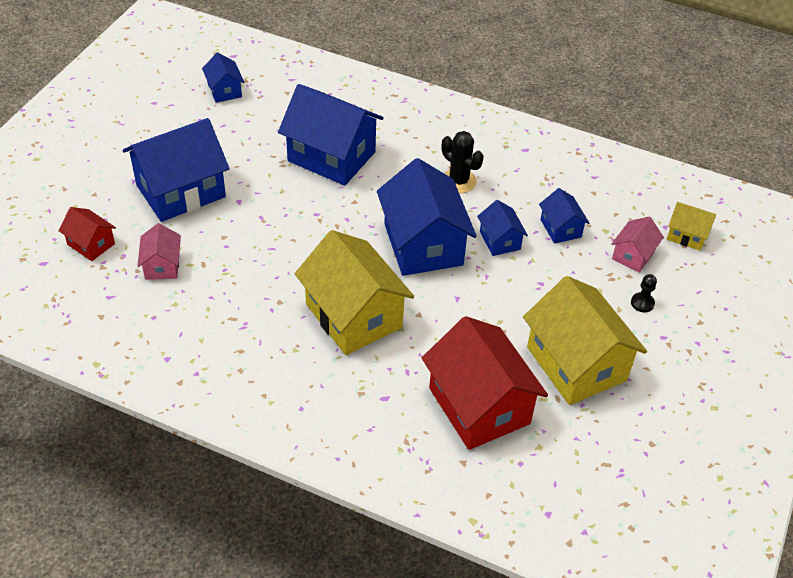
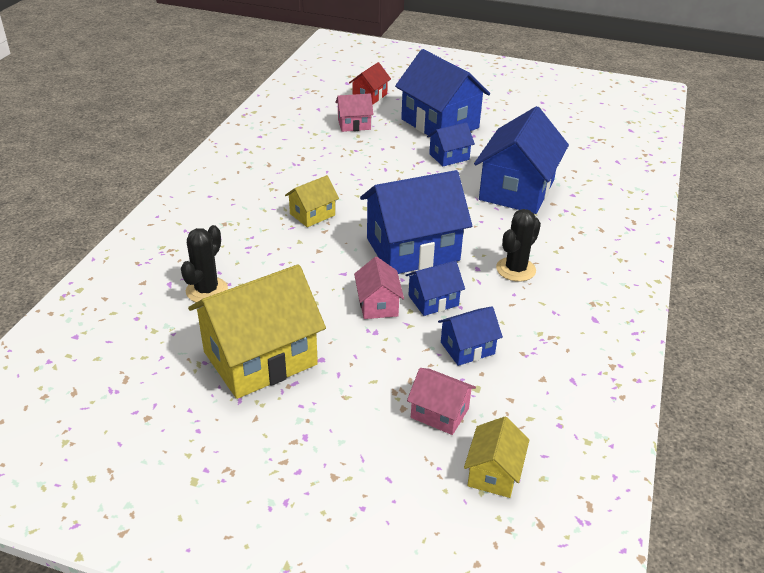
camera: 85 degrees right, 10 degrees down
(224, 90) = (578, 130): blue house -> blue house (449, 157)
(353, 316) = (312, 214): yellow house -> yellow house, size x0.49
(479, 406) = (207, 290): red house -> black cactus
(504, 278) = (378, 304): none -> pink house
(642, 303) = (358, 418): black pawn -> none

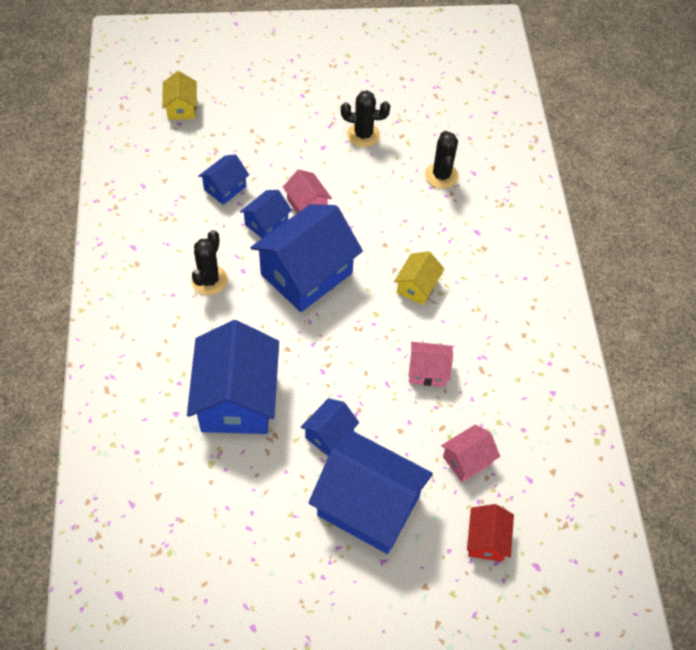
camera: 155 degrees right, 20 degrees up
(260, 358) = (363, 135): yellow house -> black cactus
(439, 413) = (227, 134): pink house -> pink house (428, 371)

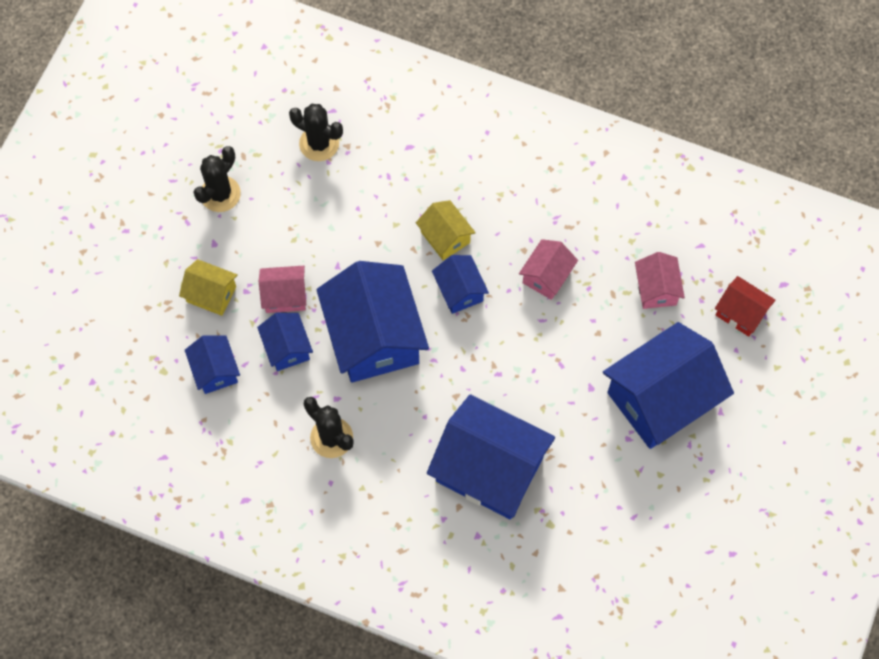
camera: 60 degrees left, 10 degrees up
(181, 108) = (69, 369): yellow house -> yellow house (211, 294)
(329, 434) = (571, 399): blue house -> blue house (460, 291)

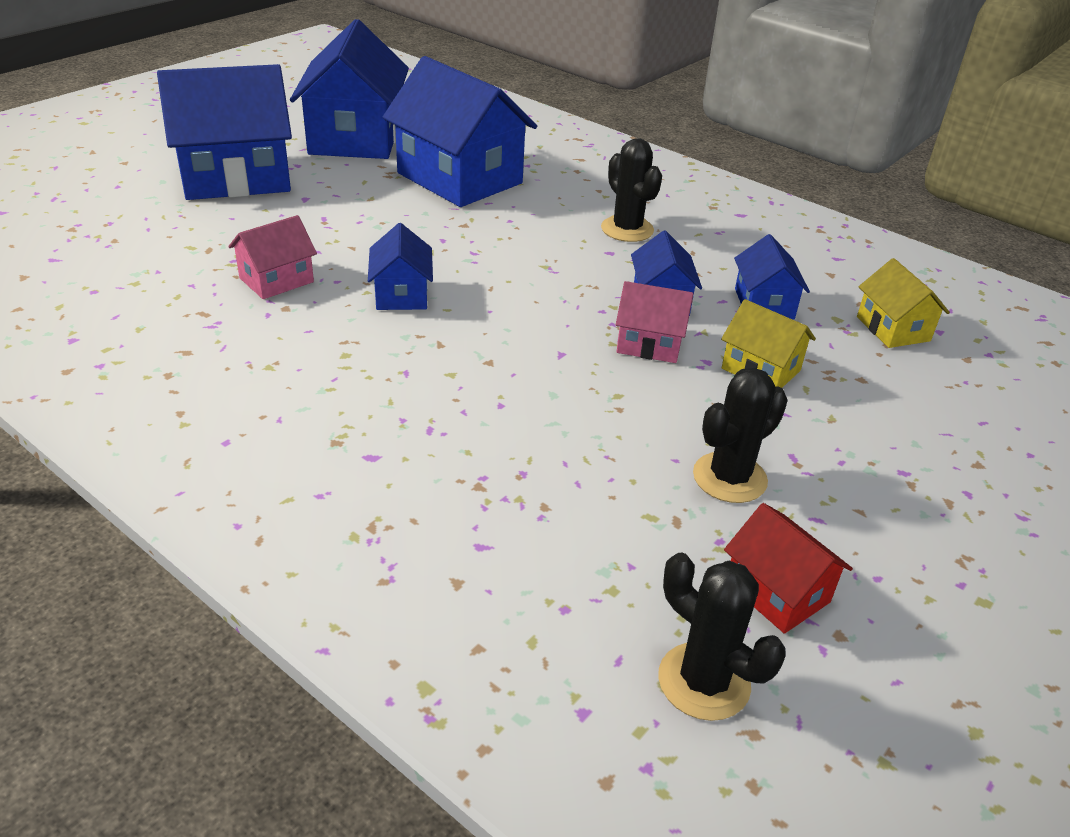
camera: 165 degrees left, 30 degrees down
(319, 143) = (528, 502): black cactus -> black cactus (704, 681)
(374, 336) = (539, 284): blue house -> blue house (355, 138)
(445, 237) = (385, 344): yellow house -> yellow house (893, 329)
(656, 289) = (151, 241): pink house -> none
(740, 313) = (77, 205): red house -> red house (777, 592)

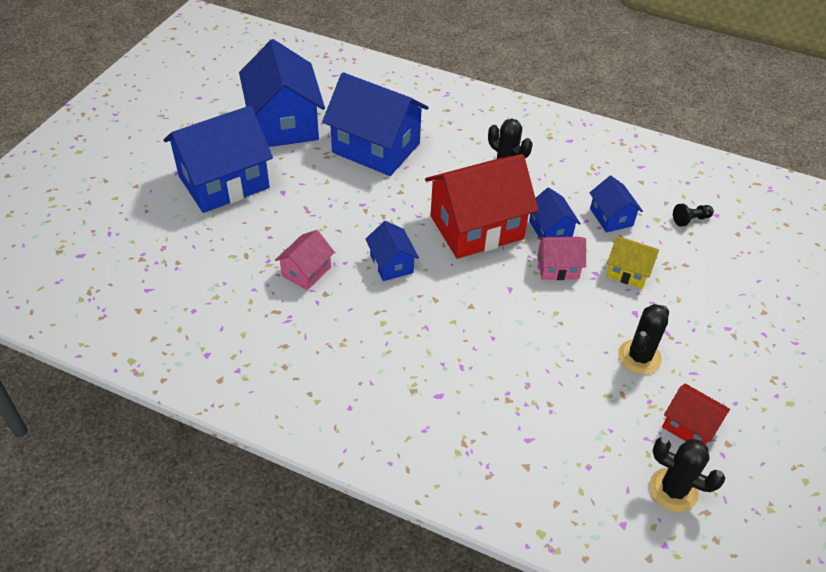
camera: 15 degrees left, 10 degrees up
(550, 279) = (476, 227): none -> red house
(893, 329) = (690, 219): yellow house -> black pawn

